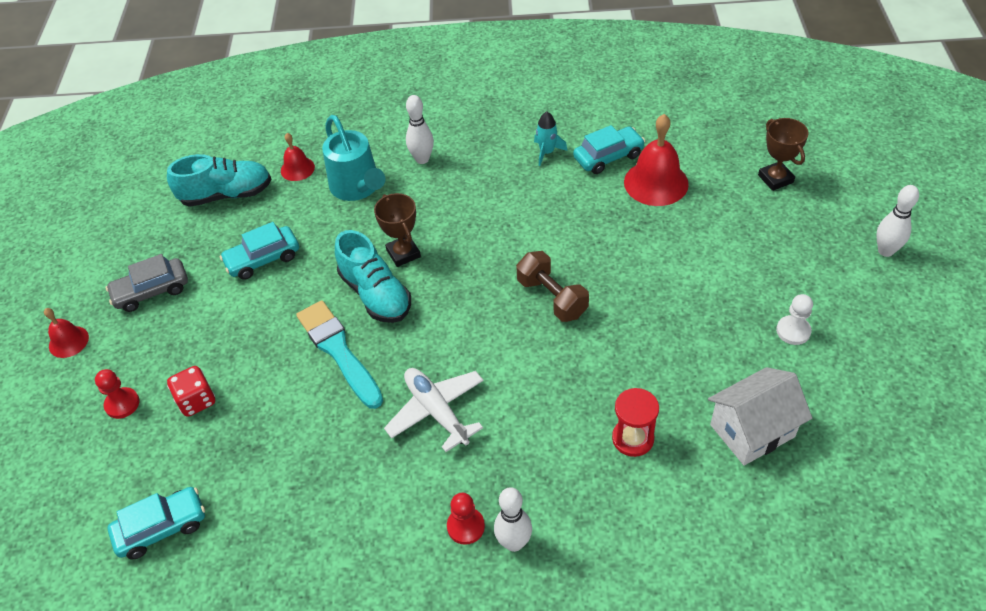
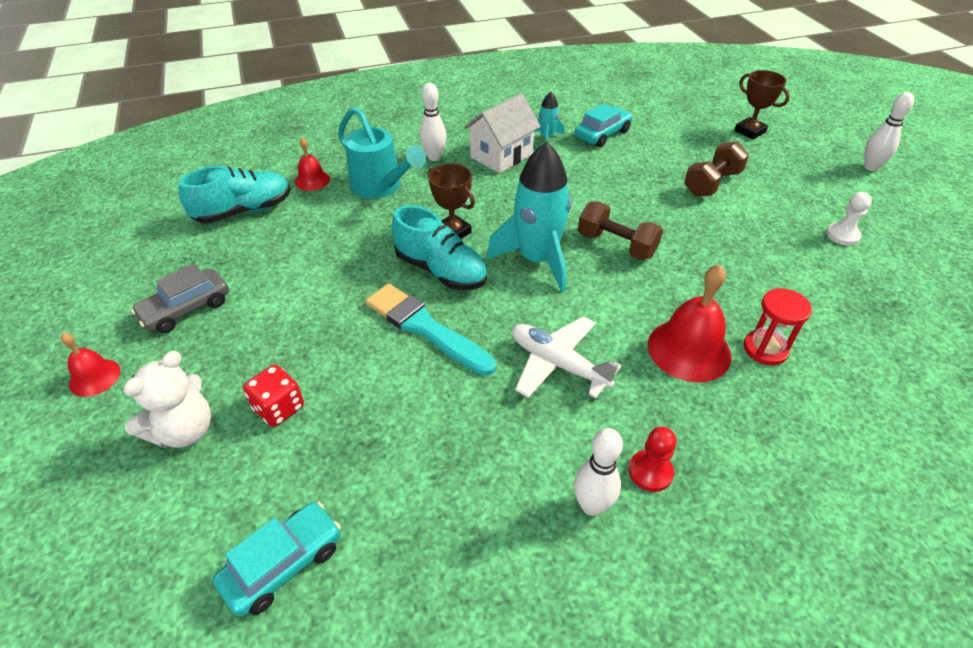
camera: 20 degrees left, 5 degrees down
(122, 404) = (185, 430): red pawn -> white teddy bear
(263, 259) = (306, 259): turquoise car -> none
(468, 299) = (537, 260): none -> turquoise rocket
(514, 543) = (711, 476): white bowling pin -> white bowling pin (592, 505)
(656, 183) = (654, 147): red bell -> red bell (689, 350)
(691, 241) = (712, 183): none -> brown dumbbell
(752, 431) = (866, 320): white house -> white house (501, 156)

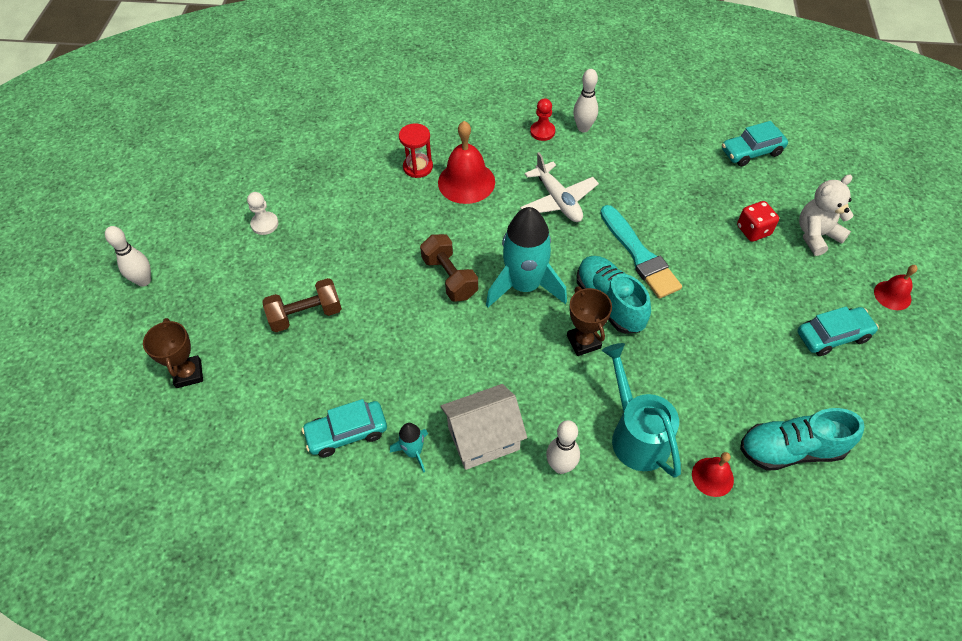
camera: 155 degrees left, 10 degrees up
(186, 309) = (832, 336): grey car -> turquoise car

